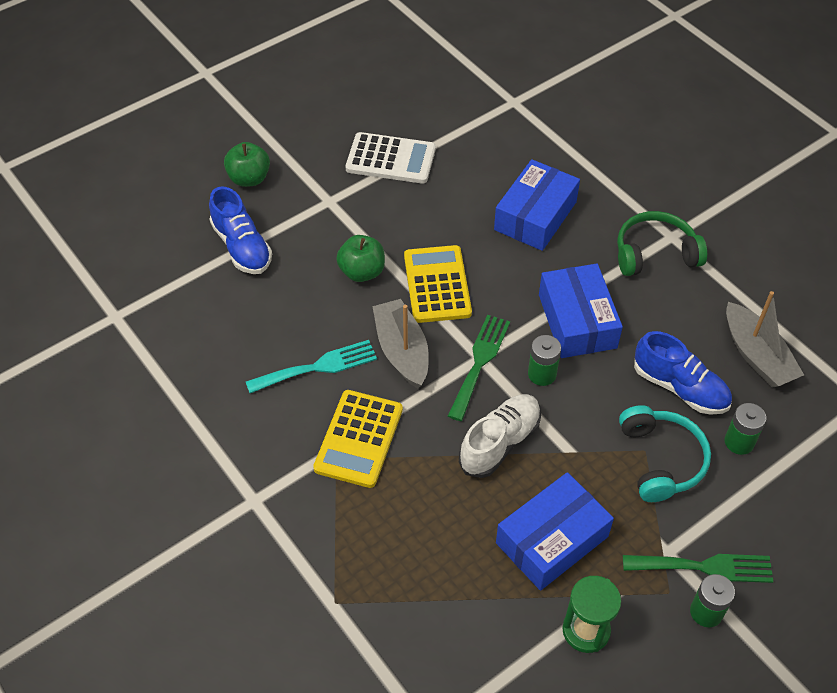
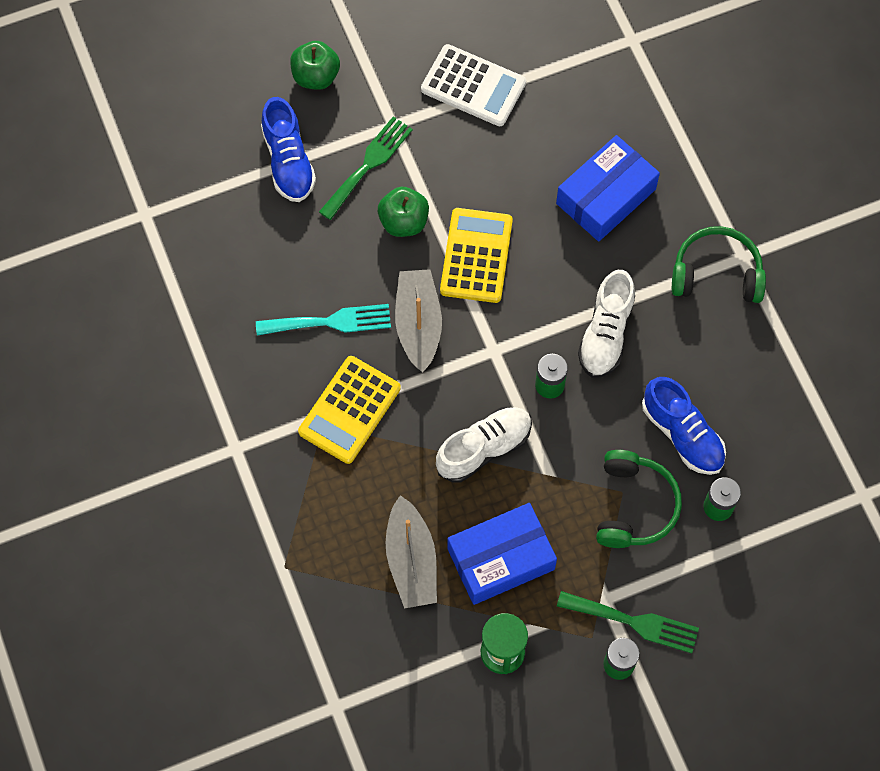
camera: 15 degrees right, 15 degrees up
(479, 362) = (491, 356): green fork -> green fork (368, 164)
(577, 321) = (606, 334): blue box -> white shoe
(661, 460) = (634, 506): turquoise headphones -> green headphones
(756, 355) = (775, 418): grey boat -> grey boat (411, 560)

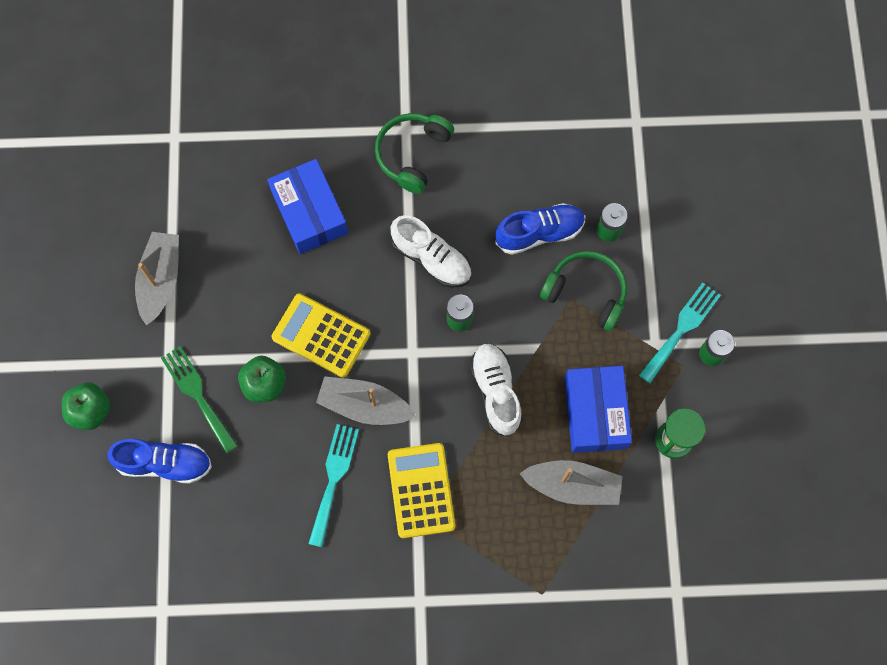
camera: 70 degrees left, 5 degrees up
(349, 410) = (421, 490): yellow calculator -> yellow calculator turned 150 degrees counterclockwise
(473, 86) = (161, 280): white calculator -> grey boat
(634, 622) = (681, 329): green fork -> turquoise fork

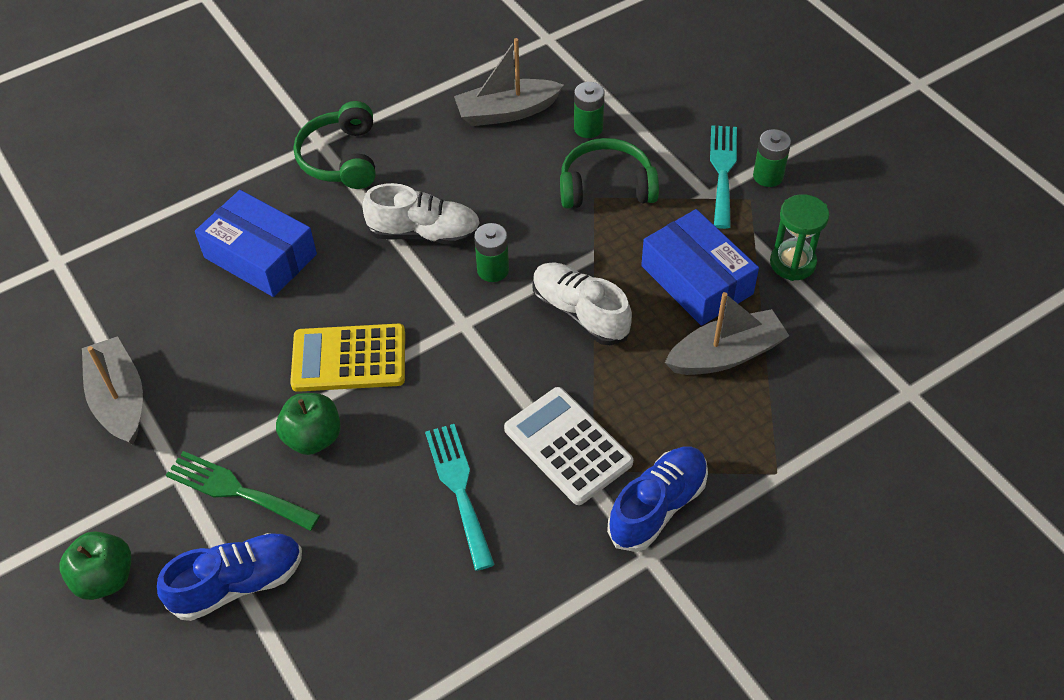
camera: 30 degrees left, 20 degrees down
(365, 405) = (445, 398): grey boat -> grey boat (507, 112)
(421, 490) = (568, 446): yellow calculator -> white calculator
(539, 233) = (521, 161): blue shoe -> blue shoe (657, 506)

